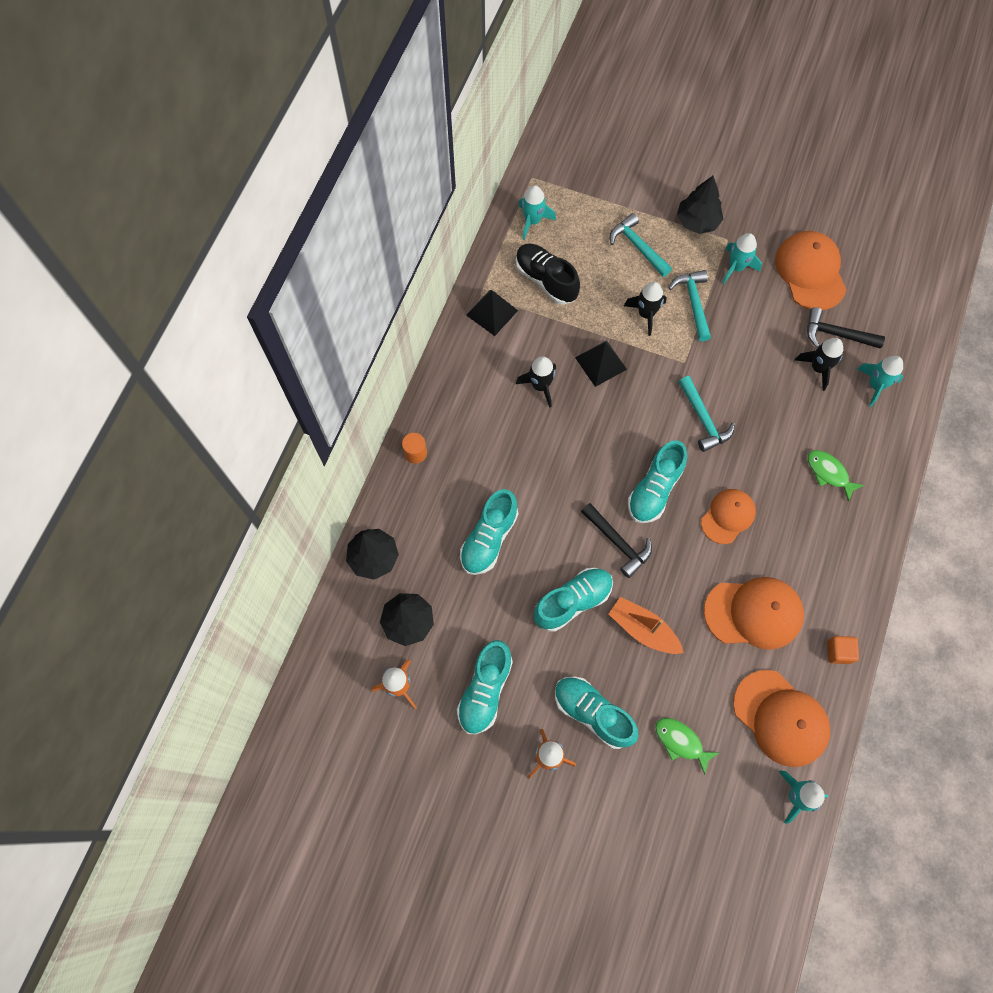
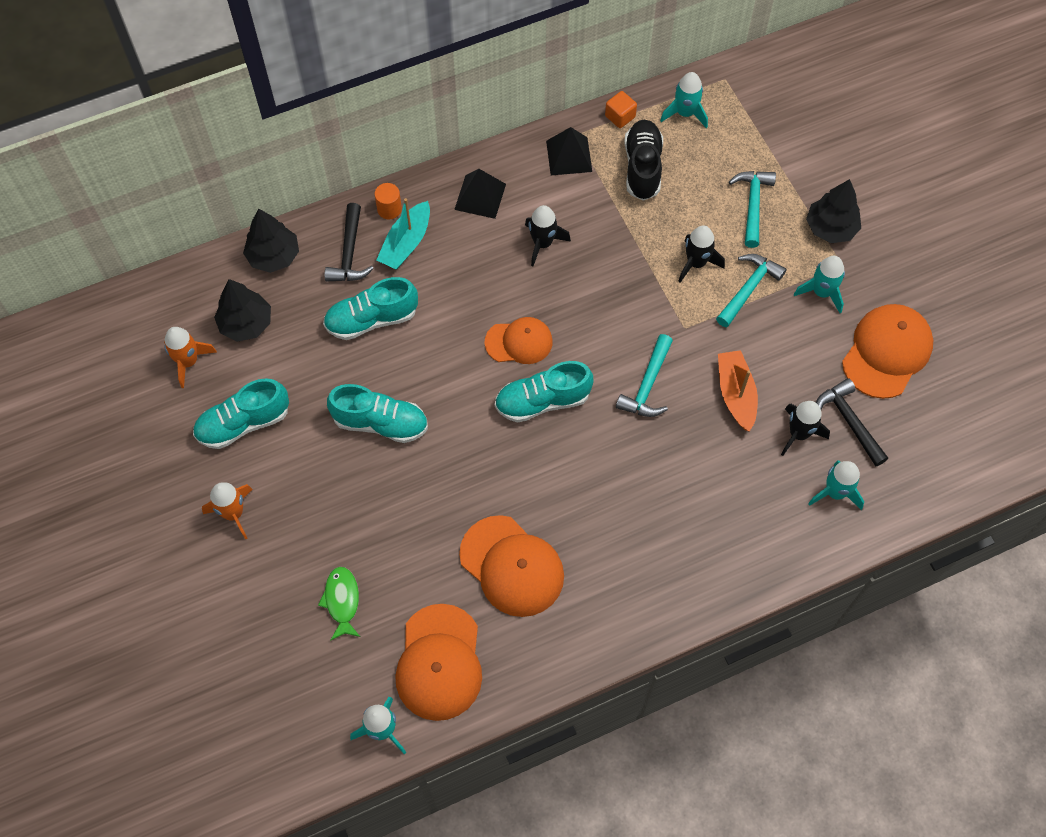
camera: 45 degrees right, 5 degrees down
(453, 466) = (406, 243): none -> turquoise boat
(592, 713) = (301, 515): turquoise shoe -> none
(601, 363) = (613, 268): black pyramid -> black pyramid (480, 196)
(618, 543) = (466, 413): black hammer -> black hammer (349, 253)
(643, 629) = (410, 493): orange boat -> orange boat (735, 394)
(728, 516) = (578, 476): orange cap -> orange cap (519, 342)
(829, 473) = (706, 522): green fish -> none
(838, 652) = (546, 662): orange cube -> orange cube (620, 116)

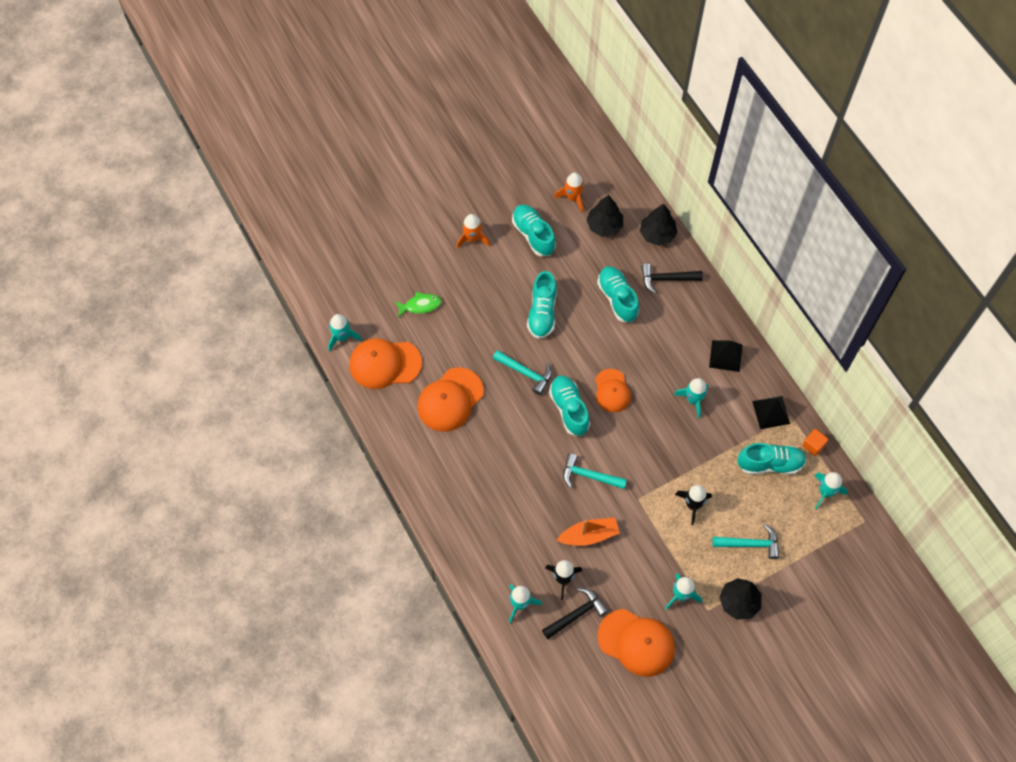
camera: 85 degrees right, 0 degrees up
(389, 209) = (705, 299): orange cylinder -> none
(406, 243) = (679, 313): turquoise boat -> none
(542, 243) = (693, 400): black rocket -> turquoise rocket
(642, 167) = (770, 464): black shoe -> turquoise shoe
(748, 288) = (676, 542): turquoise hammer -> turquoise hammer (526, 373)

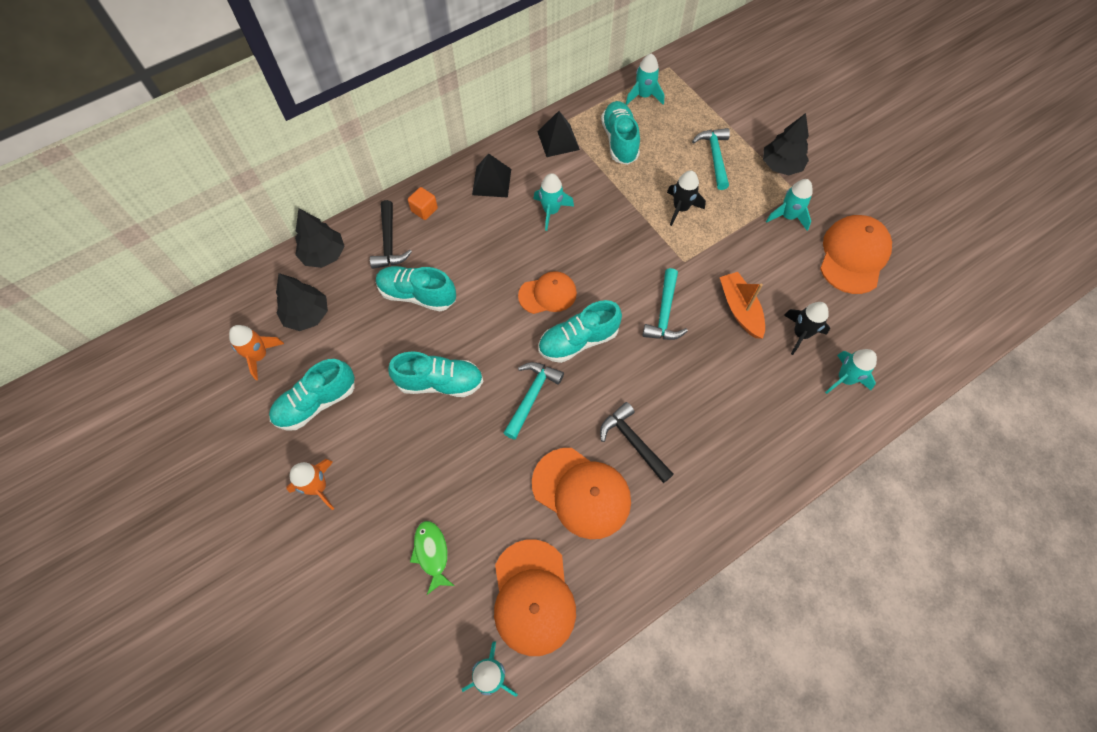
camera: 95 degrees left, 0 degrees up
(576, 614) = (839, 317): black hammer -> black hammer (633, 442)
(617, 298) = (417, 295): turquoise shoe -> turquoise shoe turned 45 degrees clockwise
(813, 445) = (592, 105): orange cube -> orange cube (424, 210)

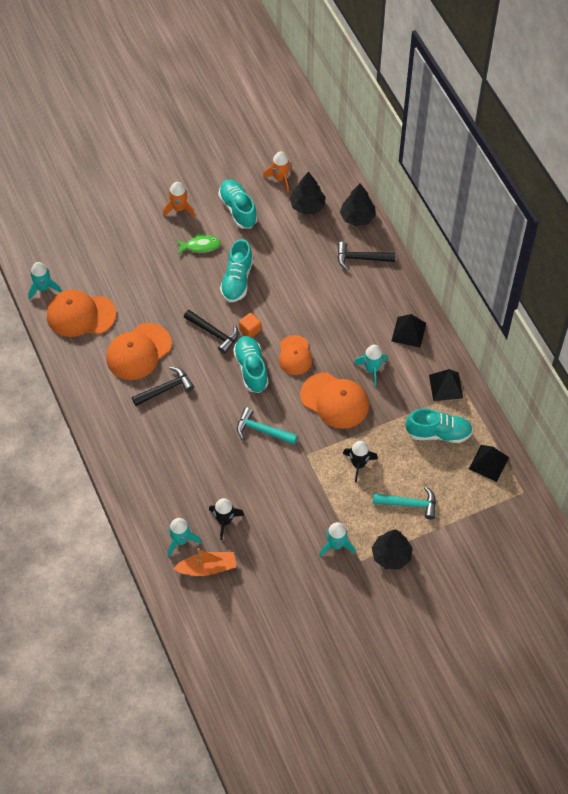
camera: 100 degrees right, 5 degrees down
(417, 295) = (311, 272): turquoise shoe -> none
(424, 210) = (388, 283): orange cube -> orange cube (250, 330)
(432, 553) = (121, 265): green fish -> green fish (200, 246)
(532, 396) = (214, 333): turquoise hammer -> black hammer
(644, 96) = (488, 463): turquoise rocket -> black pyramid
(740, 309) = (255, 484): orange boat -> orange boat (207, 568)
(853, 256) = (287, 584): orange cap -> orange cap (335, 401)

